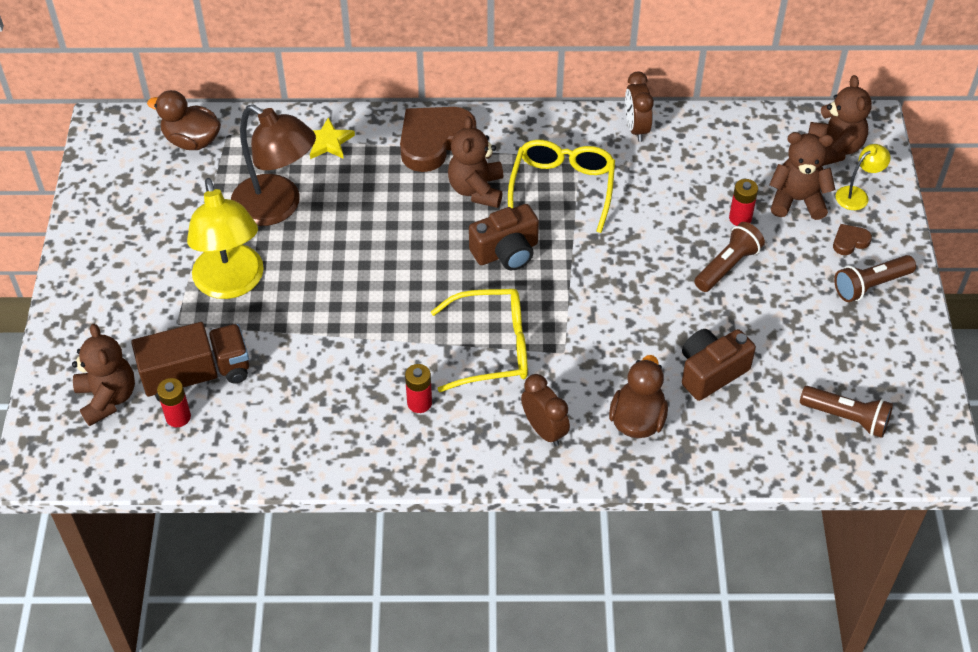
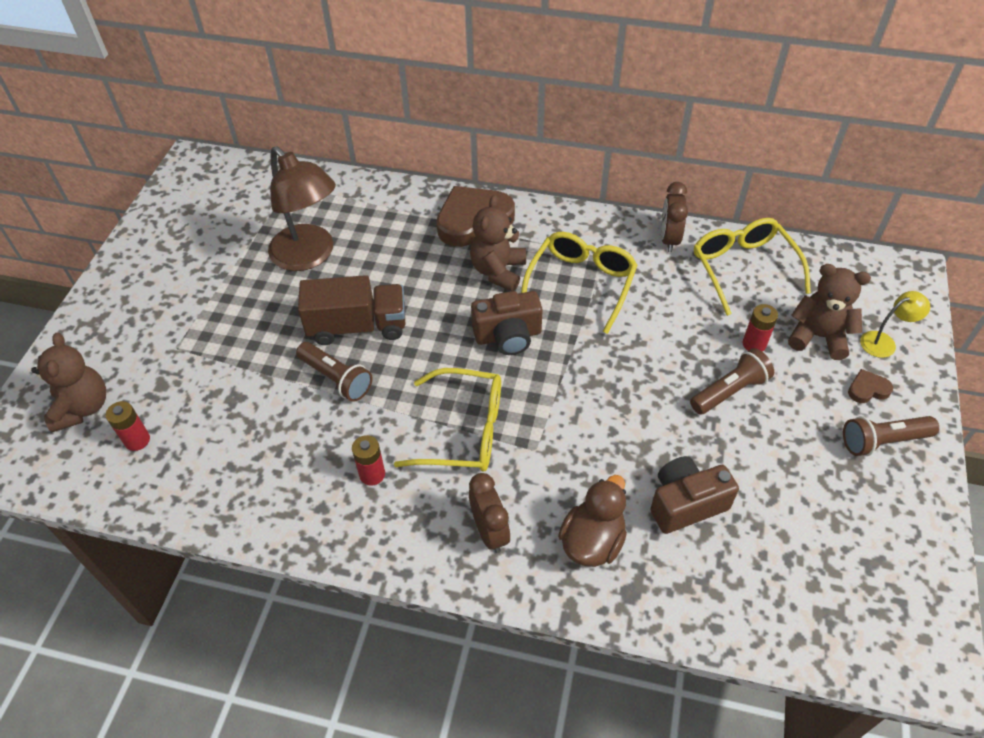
camera: 15 degrees right, 0 degrees up
(192, 141) = (258, 185): brown duck -> none
(197, 375) = (172, 401): brown truck -> brown truck (357, 326)
(231, 284) = (240, 319): yellow lamp -> none
(328, 142) = (376, 205): yellow star -> none
(714, 146) = (743, 268): none -> yellow glasses
(834, 149) = (867, 291): brown teddy bear -> none
(846, 418) = (829, 589): brown flashlight -> brown flashlight (336, 378)

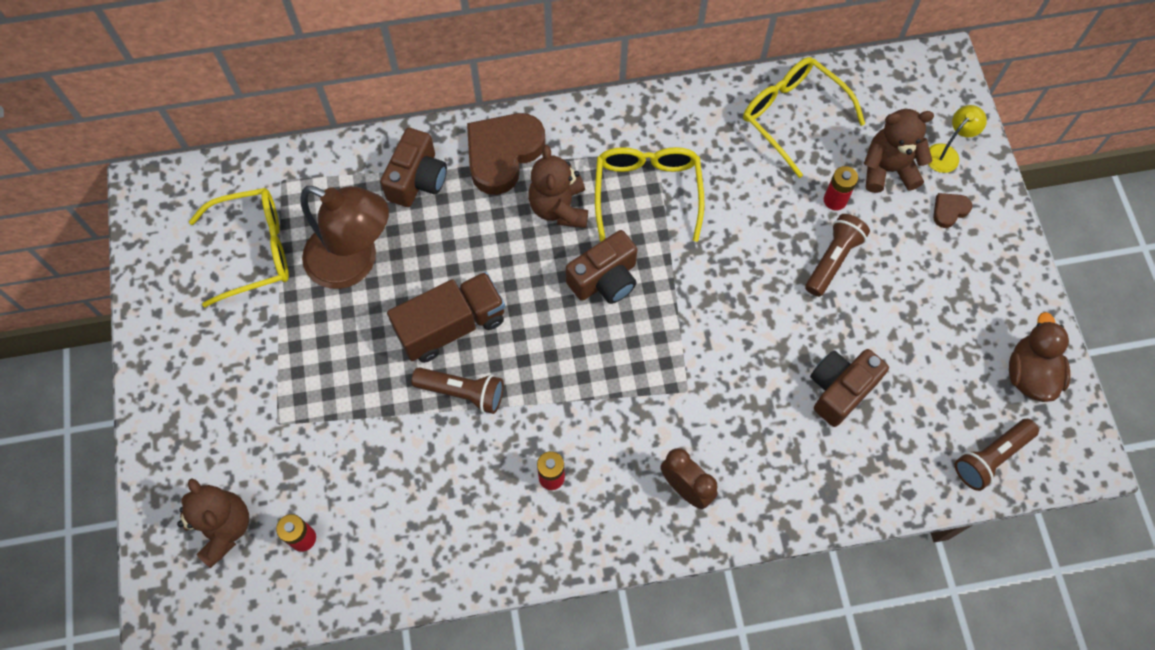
camera: 25 degrees left, 15 degrees up
(394, 216) = (417, 179): none -> brown camera
(464, 431) = (614, 398): yellow glasses -> yellow glasses (255, 250)
(592, 541) = (777, 459): brown duck -> brown duck (1029, 374)
(669, 239) = (709, 107): brown clock -> none
(883, 441) = (979, 260): brown flashlight -> brown flashlight (991, 457)

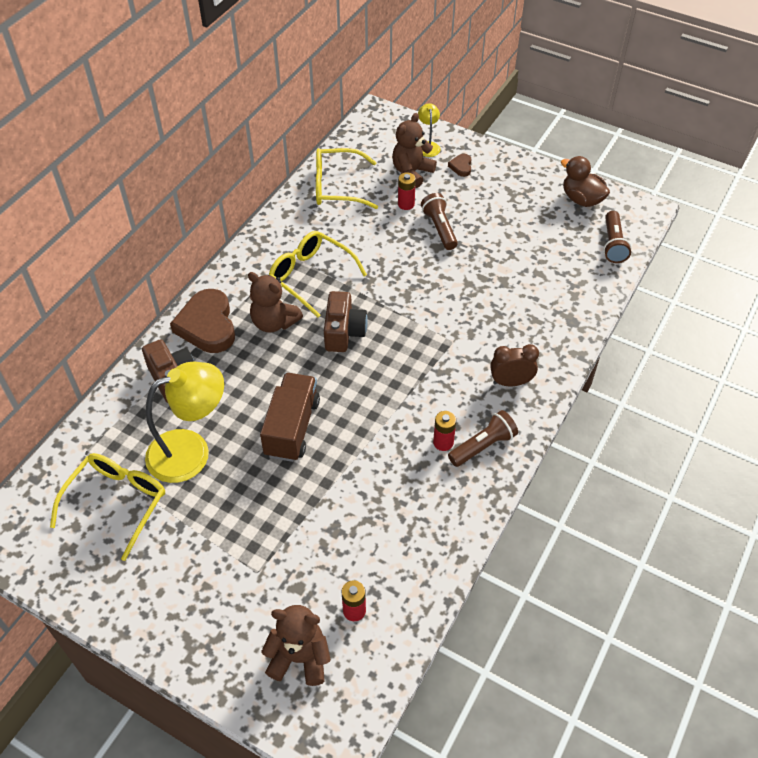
camera: 50 degrees left, 15 degrees down
(354, 262) = (191, 451): brown lamp -> yellow lamp
(462, 392) = (342, 451): brown flashlight -> brown flashlight (483, 446)
(840, 390) = (517, 276): brown camera -> none

